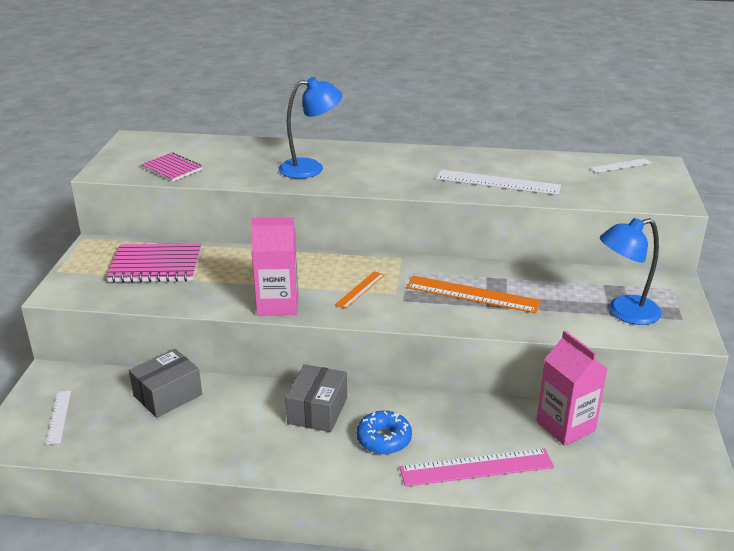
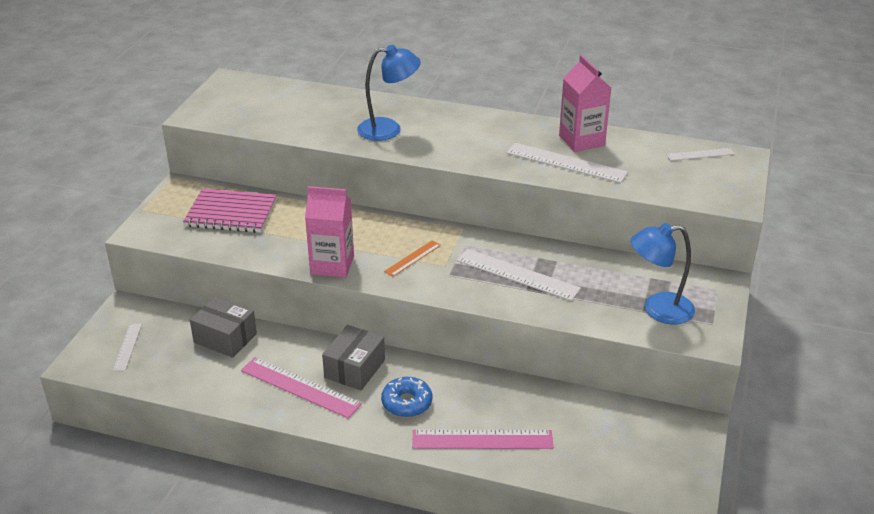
camera: 10 degrees right, 5 degrees up
(168, 395) = (225, 338): grey box -> grey box turned 60 degrees clockwise
(172, 169) = (257, 118): pink notebook -> none
(263, 436) = (300, 387): none -> pink ruler
(472, 294) = (517, 274): orange ruler -> white ruler
(565, 426) = (579, 411): pink carton -> pink carton (581, 140)

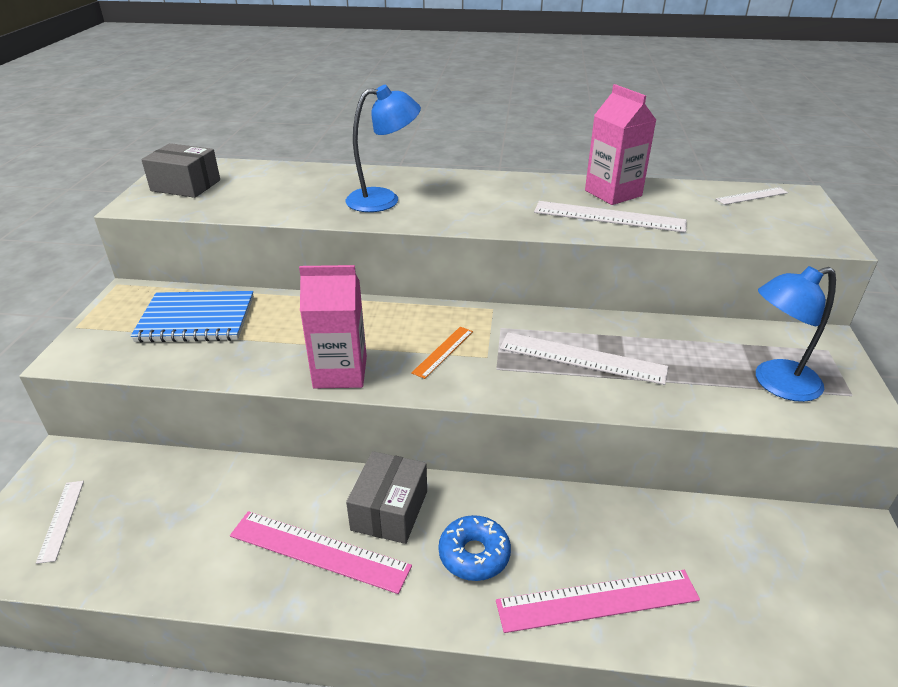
camera: 10 degrees left, 0 degrees up
(225, 338) = (203, 487): grey box -> grey box (186, 185)
(231, 213) = (196, 319): pink notebook -> blue notebook

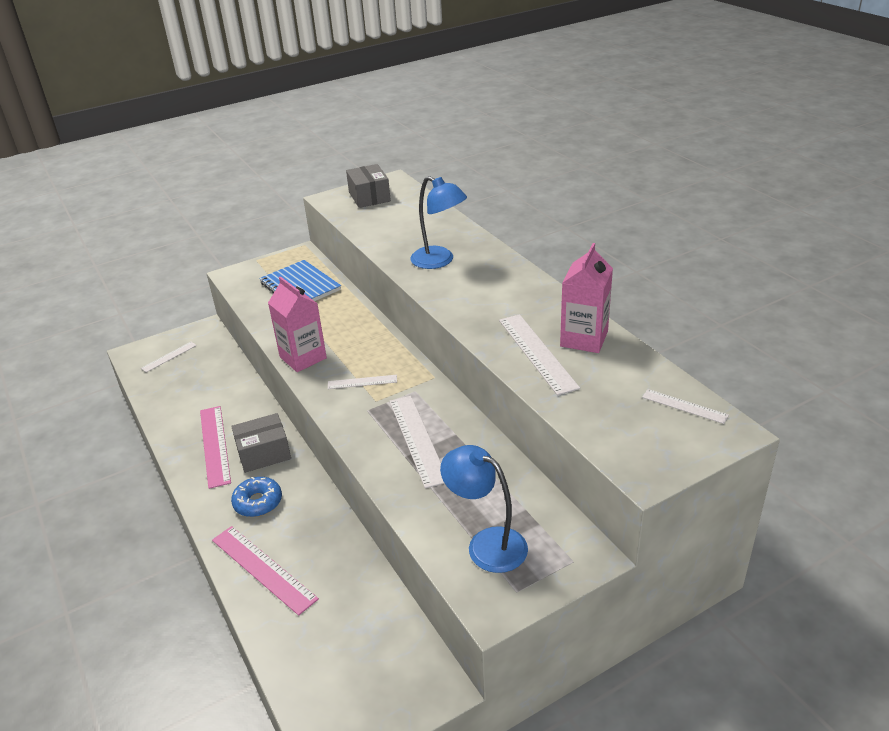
camera: 55 degrees right, 0 degrees up
(443, 352) = (362, 382): orange ruler -> white ruler

